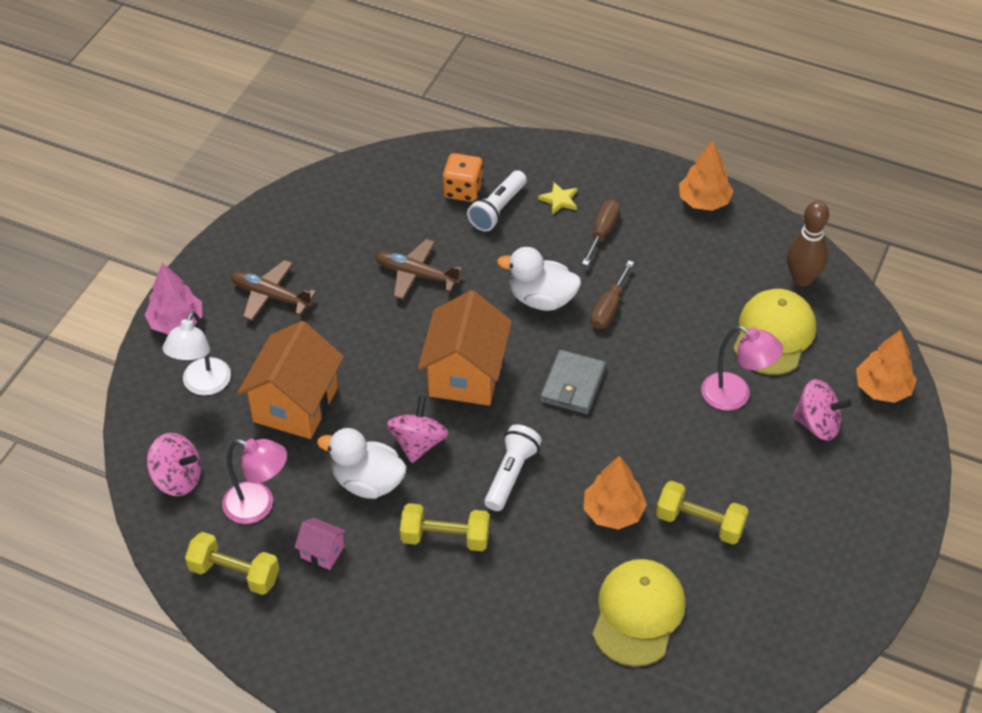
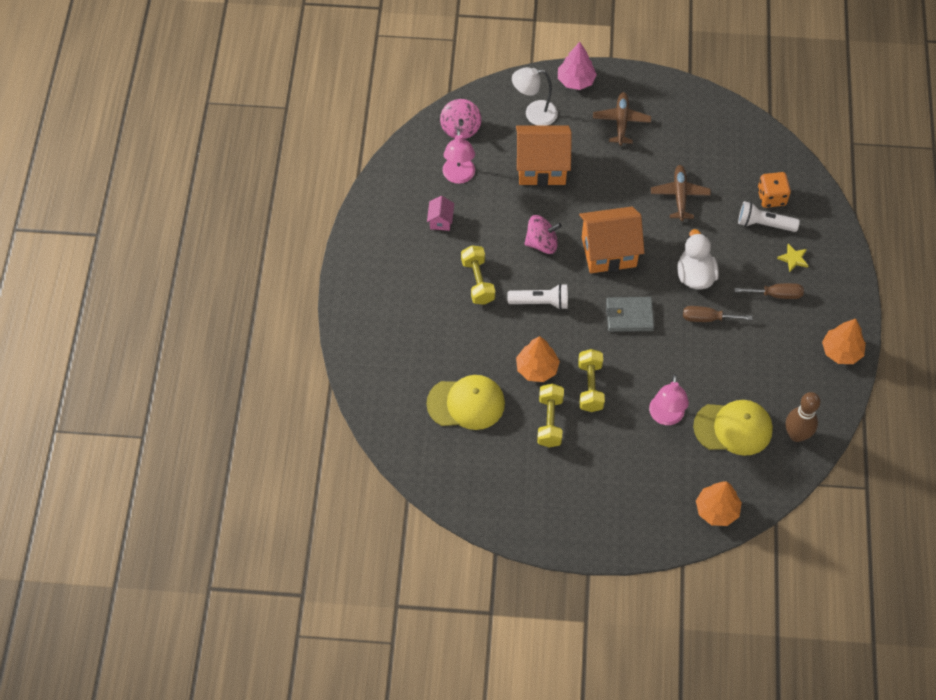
camera: 70 degrees right, 10 degrees up
(234, 573) = (407, 182): yellow dumbbell -> yellow dumbbell (590, 386)
(367, 482) = (500, 226): white duck -> none
(817, 424) = (664, 474): pink spinning top -> none

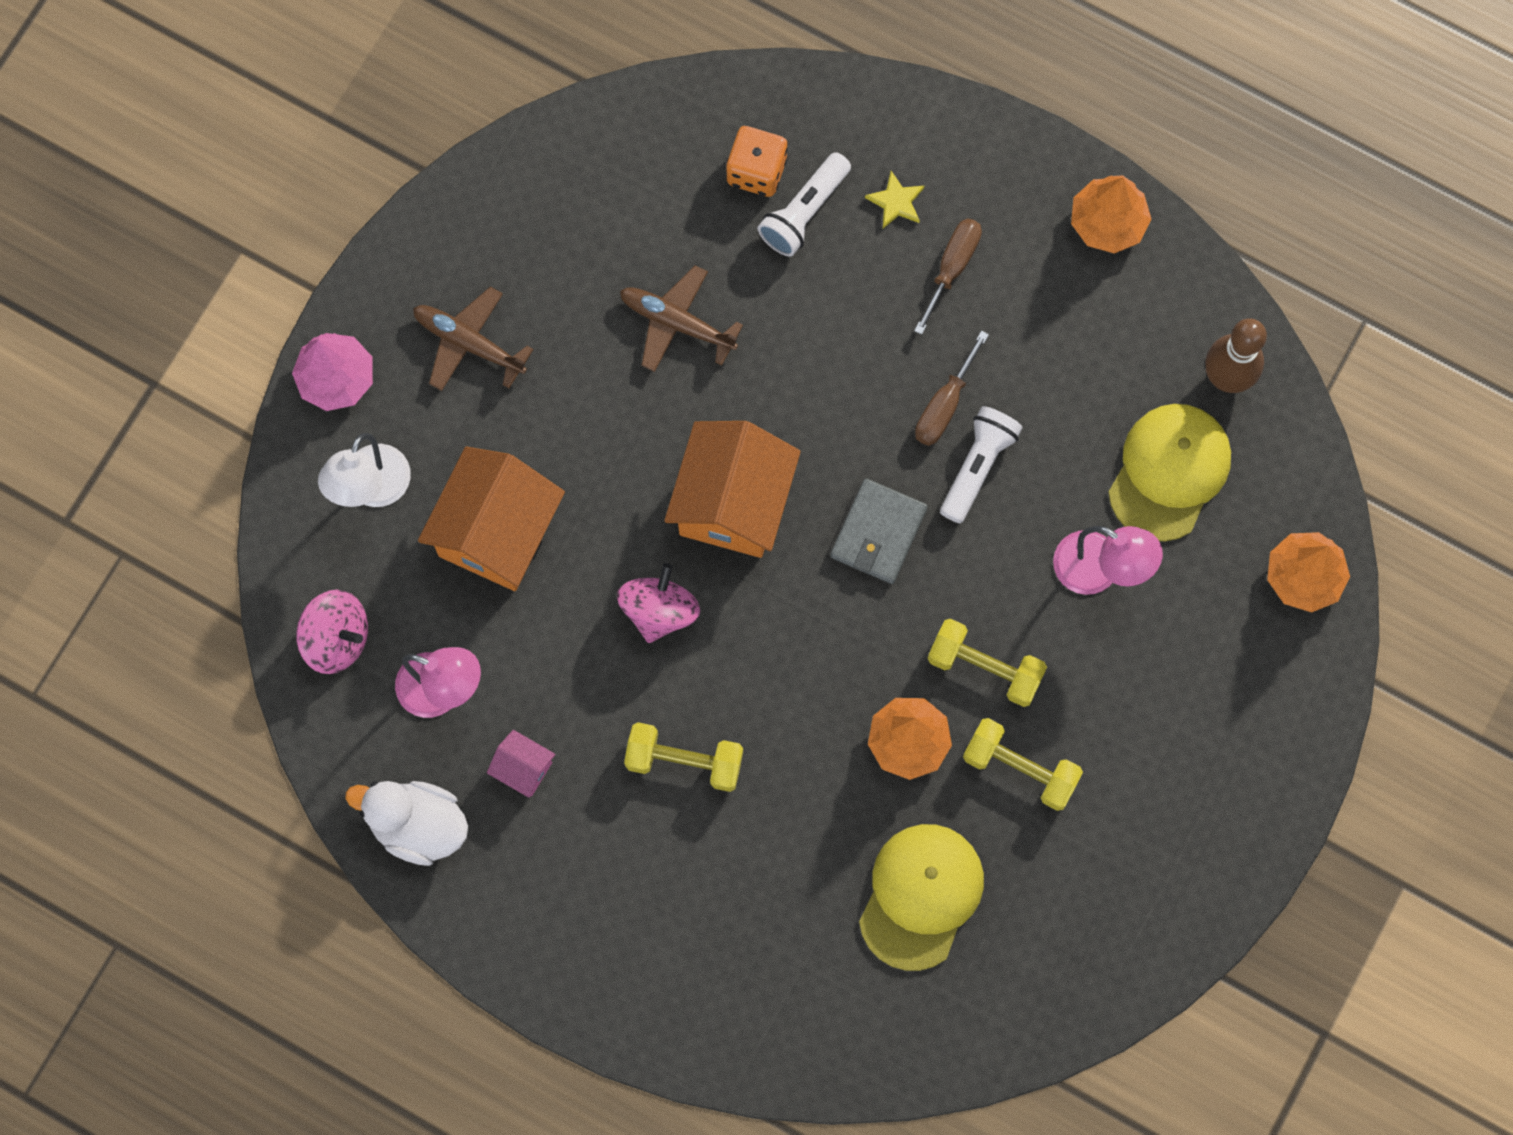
camera: 65 degrees left, 15 degrees up
(541, 302) = (779, 671): white flashlight -> white flashlight (977, 466)
(695, 275) = (851, 381): white duck -> white duck (418, 825)

